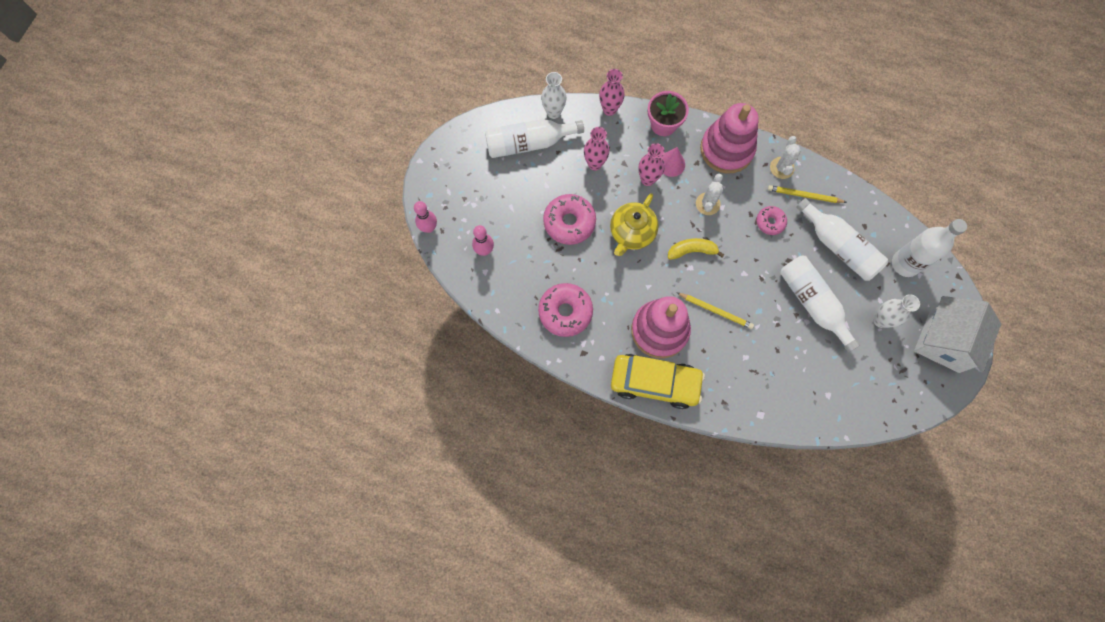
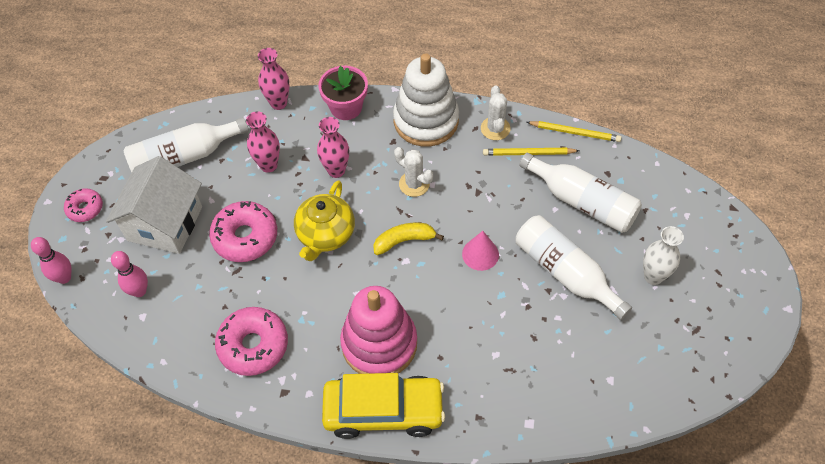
camera: 10 degrees left, 15 degrees down
(553, 112) = (211, 118): white vase -> none
(671, 164) = (362, 148): pink cone -> pink cone (480, 254)
(707, 204) = (414, 184): white cactus -> white cactus turned 60 degrees counterclockwise
(715, 311) = (447, 305): yellow pencil -> yellow pencil (575, 132)
(726, 149) = (426, 121): pink stacking toy -> white stacking toy
(770, 222) = (494, 190): pink donut -> pink donut (85, 208)
(905, 264) = (666, 206): white bottle -> none
(944, 341) = (736, 285): white house -> white house (165, 223)

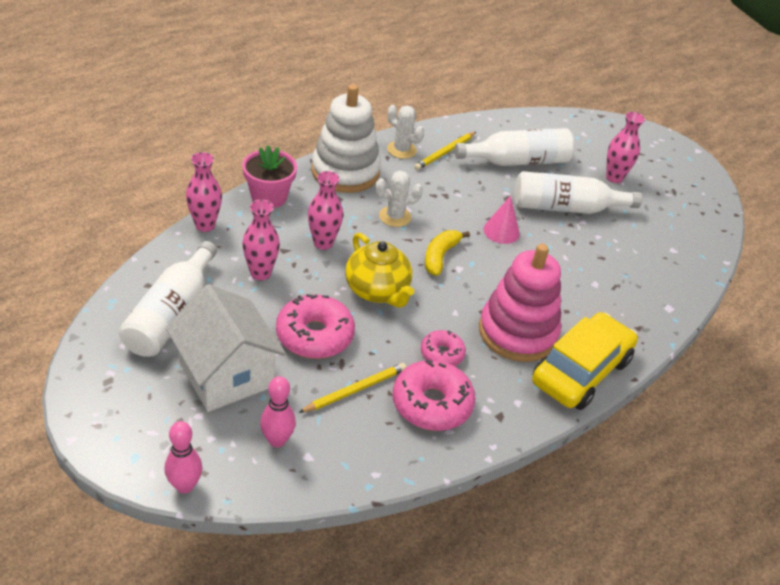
camera: 55 degrees left, 15 degrees down
(85, 208) = (124, 417): pink donut -> pink donut (442, 354)
(575, 132) = (456, 124): yellow pencil -> yellow pencil (355, 390)
(653, 276) = (614, 178): white vase -> pink vase

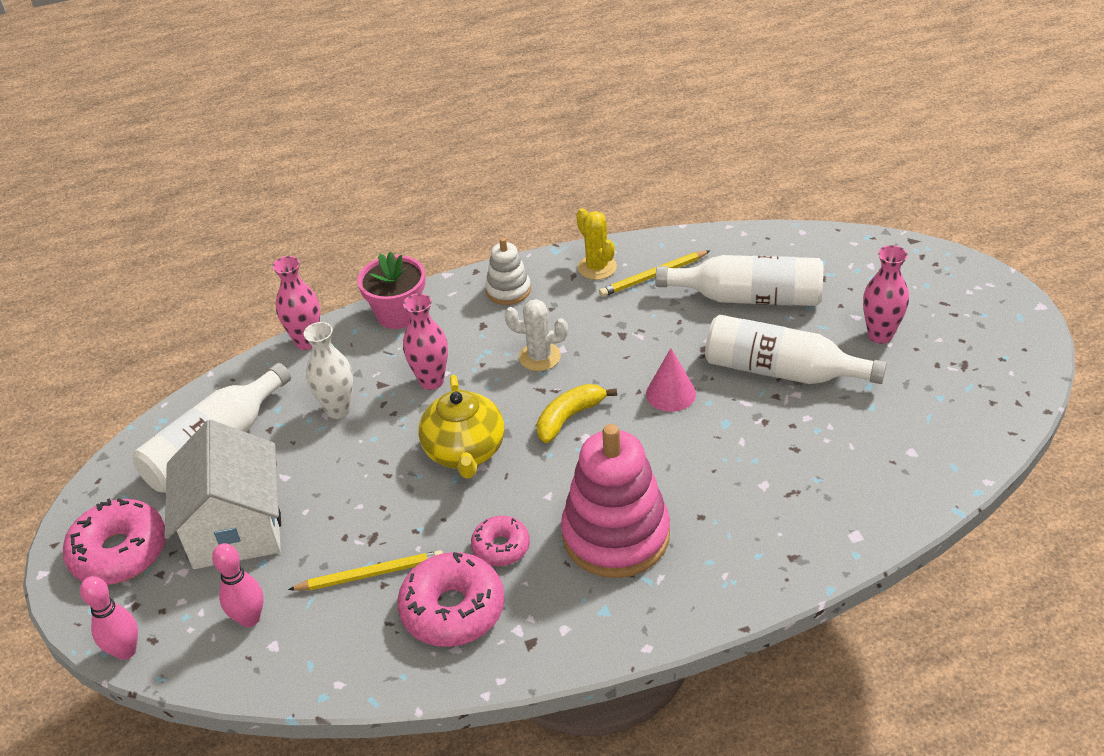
camera: 30 degrees right, 0 degrees up
(260, 273) = (338, 410): pink vase -> white vase
(314, 335) = (359, 497): pink donut -> pink donut (120, 552)
(345, 172) = (508, 290): white stacking toy -> white stacking toy, size x0.51
(401, 150) = (597, 267): white cactus -> yellow cactus
(580, 371) = (673, 603): yellow car -> none

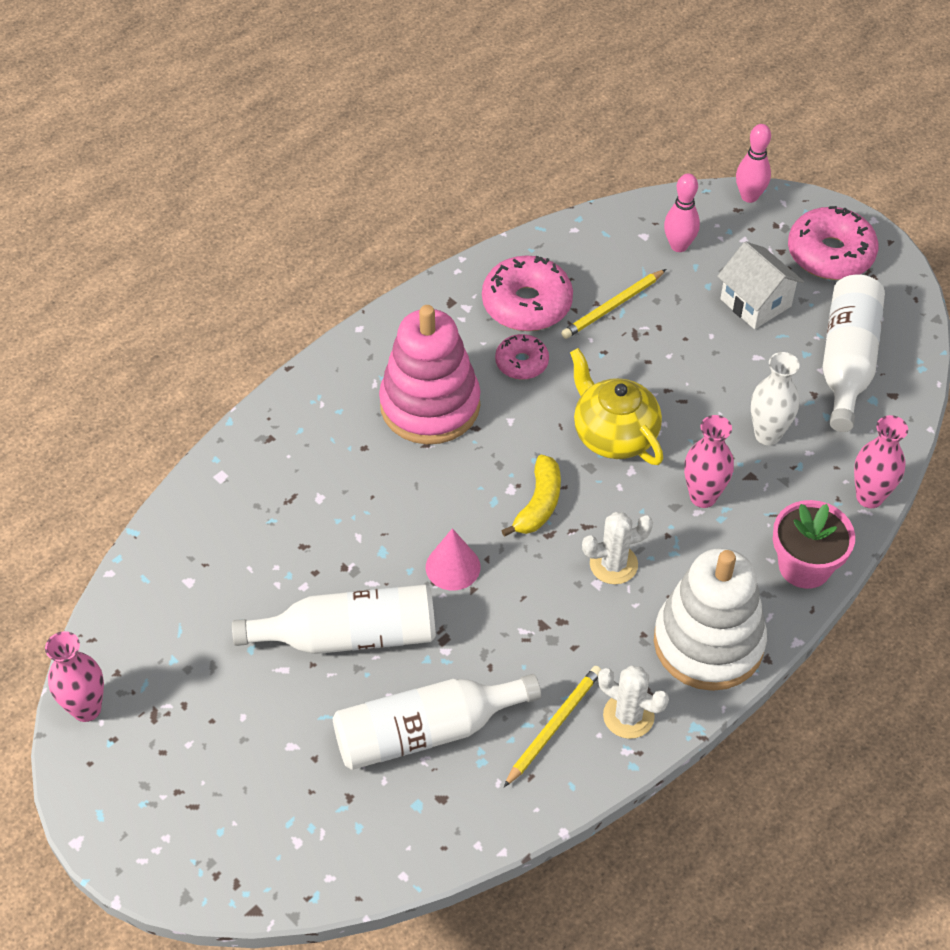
camera: 150 degrees right, 10 degrees up
(236, 528) = (755, 302): white house -> white house, size x0.64
(508, 290) = (708, 643): white stacking toy -> white stacking toy, size x1.96
(597, 267) = (628, 716): yellow cactus -> white cactus
(880, 335) = (256, 726): pink vase -> pink vase (86, 709)

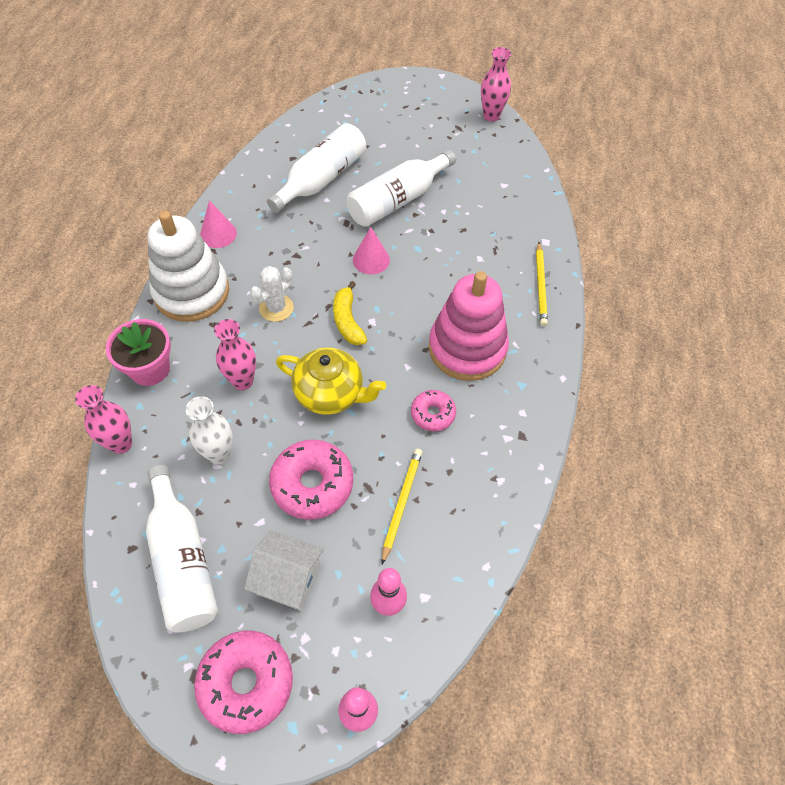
camera: 145 degrees right, 5 degrees up
(527, 304) = (467, 467): pink donut -> pink donut (312, 484)
(554, 726) = (256, 211): yellow pencil -> yellow pencil (541, 286)
(628, 716) = (218, 234): white cactus -> pink cone

